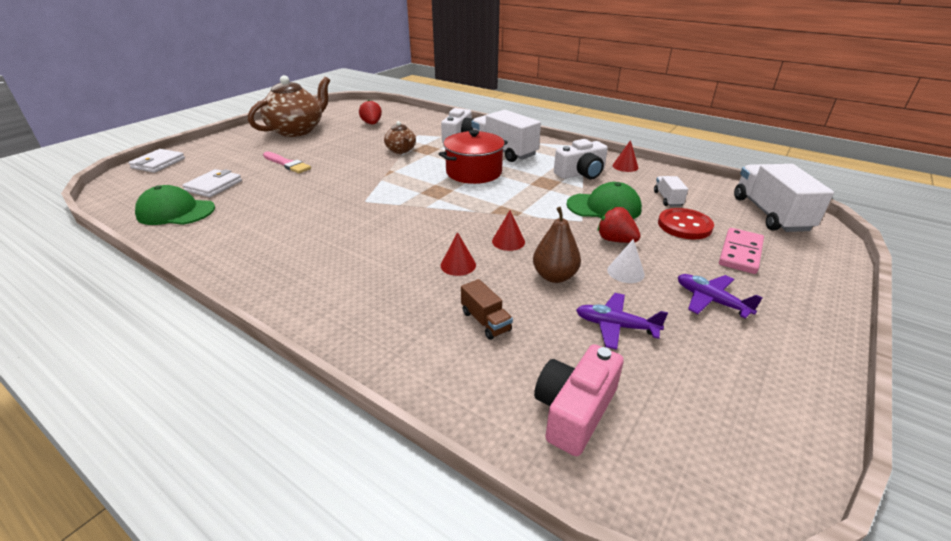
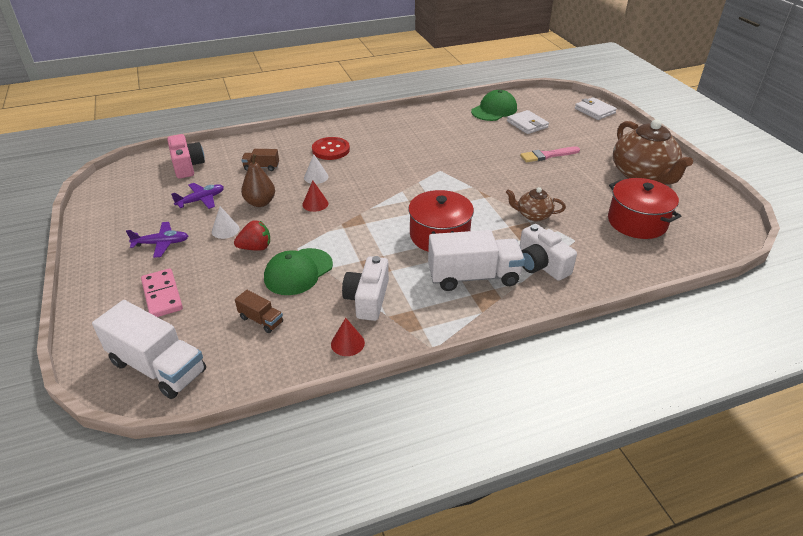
camera: 125 degrees right, 5 degrees up
(372, 124) = (637, 222): red strawberry -> red pot
(458, 265) = (316, 177): red cone -> white cone
(667, 199) = (261, 320): white truck -> brown truck
(684, 225) = (221, 296): red button -> red button (331, 150)

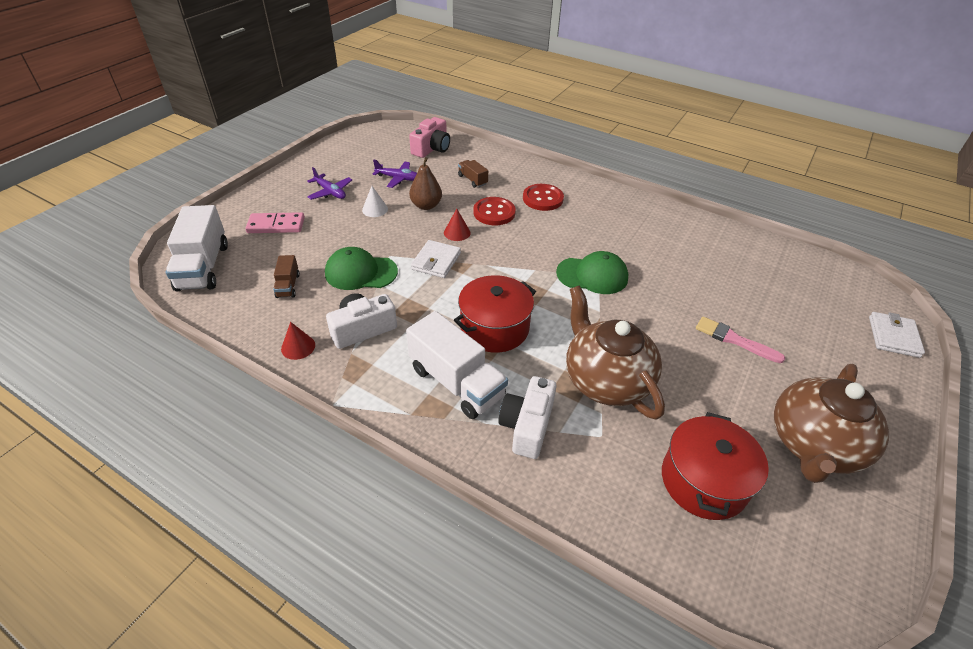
camera: 50 degrees right, 5 degrees up
(162, 295) = (276, 225): pink domino -> pink domino turned 60 degrees clockwise
(255, 248) = (368, 235): red strawberry -> none
(316, 177) = (494, 212): white cone -> red button
(494, 110) = (761, 258): green cap -> green cap (592, 275)
(527, 124) = (772, 295): white wallet -> white wallet (436, 261)
(533, 215) = (605, 380): brown teapot -> brown teapot, size x1.97

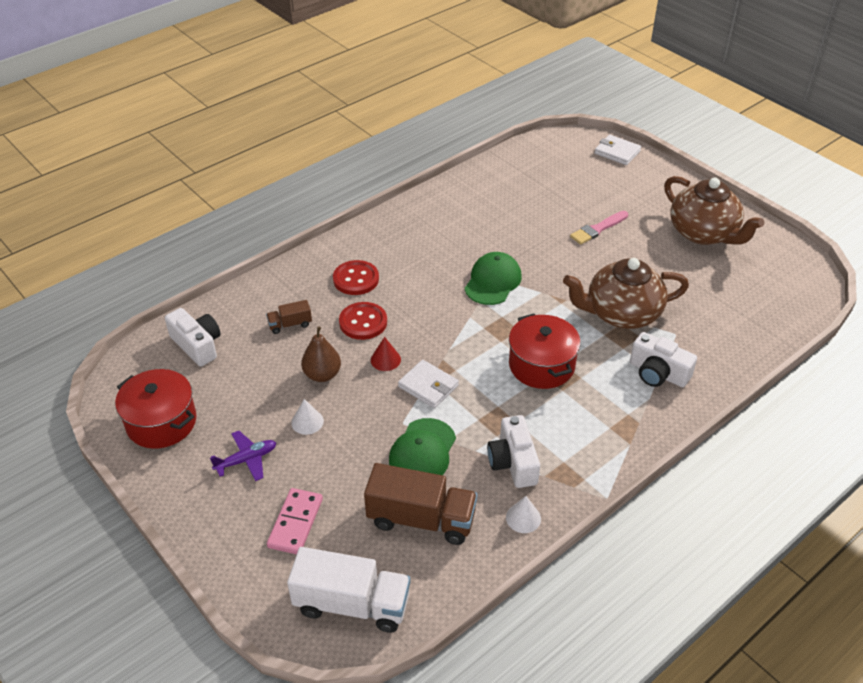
camera: 70 degrees left, 0 degrees up
(288, 285) = (421, 519): brown truck -> brown truck, size x2.06
(298, 347) = (523, 518): red cone -> white cone
(398, 178) = (250, 389): purple plane -> none
(432, 148) = (197, 345): pink camera -> white camera
(456, 382) = (601, 406): white truck -> none
(703, 481) = (723, 296): red pot -> red pot (161, 422)

